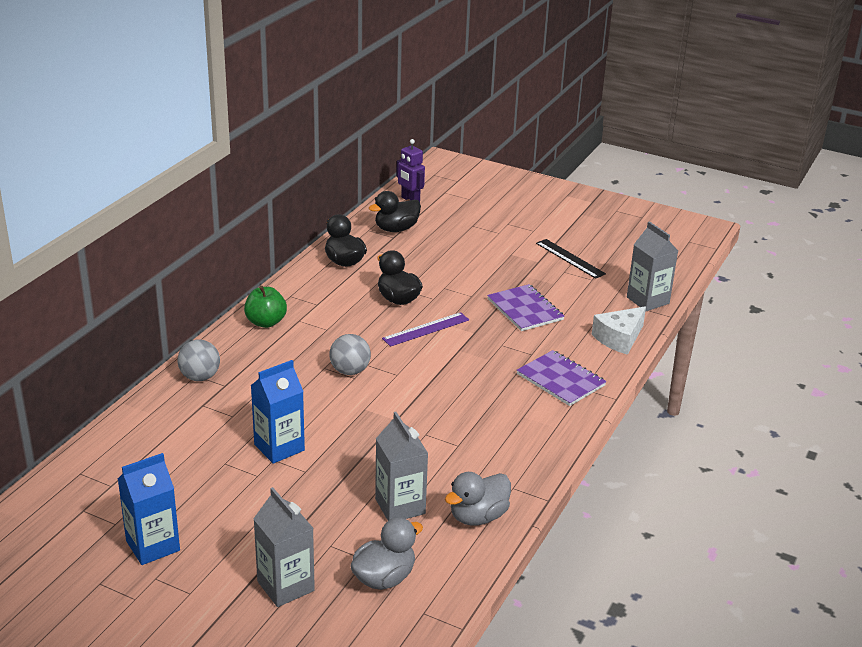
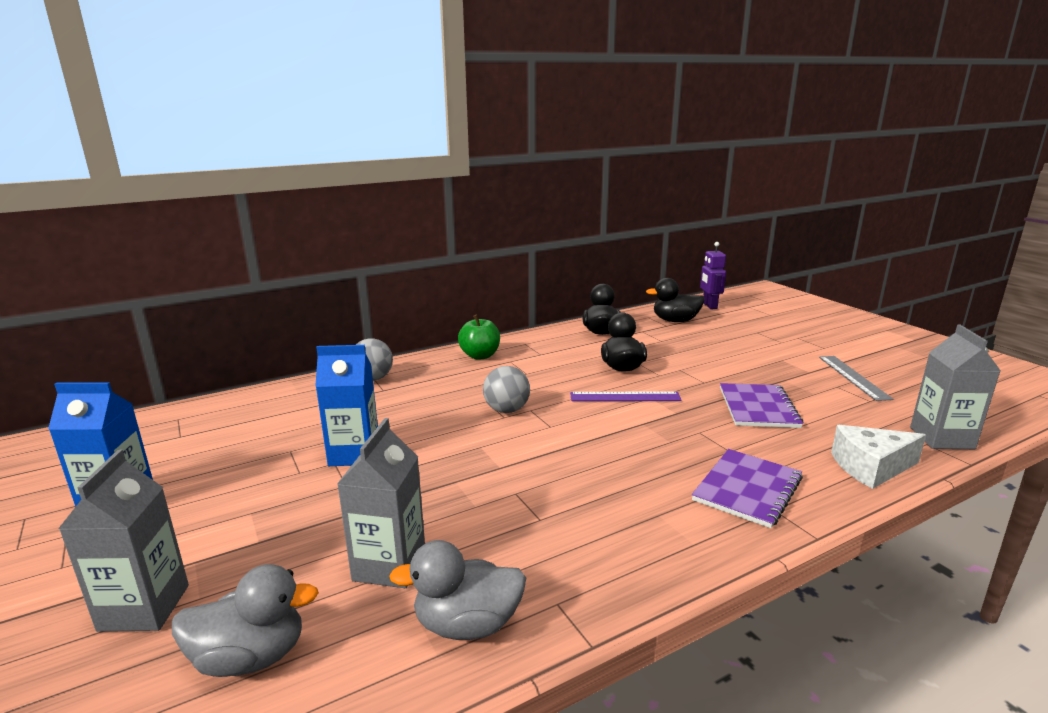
camera: 35 degrees right, 10 degrees down
(560, 380) = (747, 489): purple notebook -> purple notebook turned 45 degrees clockwise
(570, 258) = (853, 377): black ruler -> grey ruler

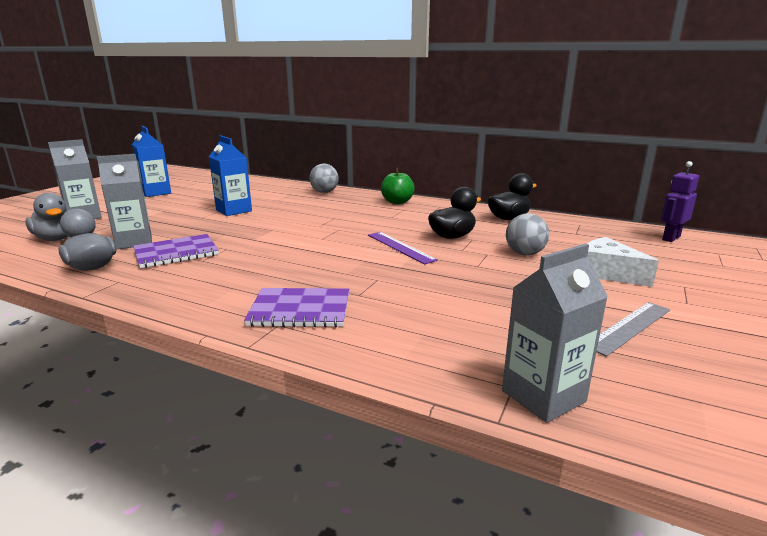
camera: 55 degrees right, 0 degrees up
(506, 410) = (328, 224): grey ball -> grey ball (524, 253)
(675, 321) = (594, 234): black duck -> none
(758, 407) = (460, 293): purple notebook -> purple notebook (176, 253)
(871, 467) = (405, 358): white cheese -> white cheese (607, 273)

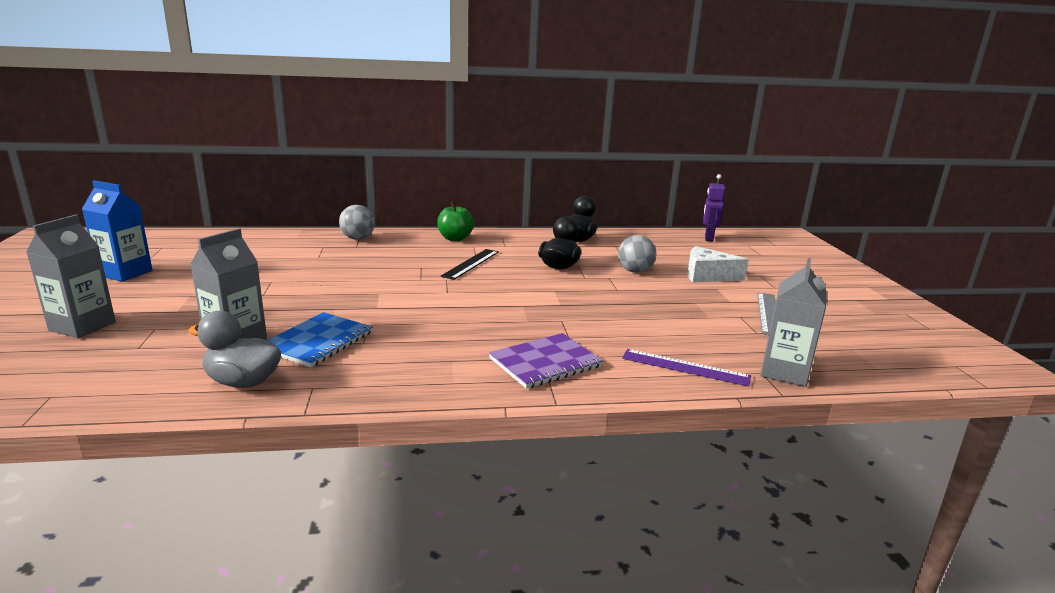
camera: 35 degrees left, 0 degrees up
(56, 239) = (108, 363): grey duck -> none
(176, 253) = (318, 341): purple notebook -> blue notebook
(234, 210) = (289, 279): blue carton -> none
(377, 221) = (471, 264): none -> black ruler
(400, 247) = (533, 286): purple ruler -> purple ruler (685, 367)

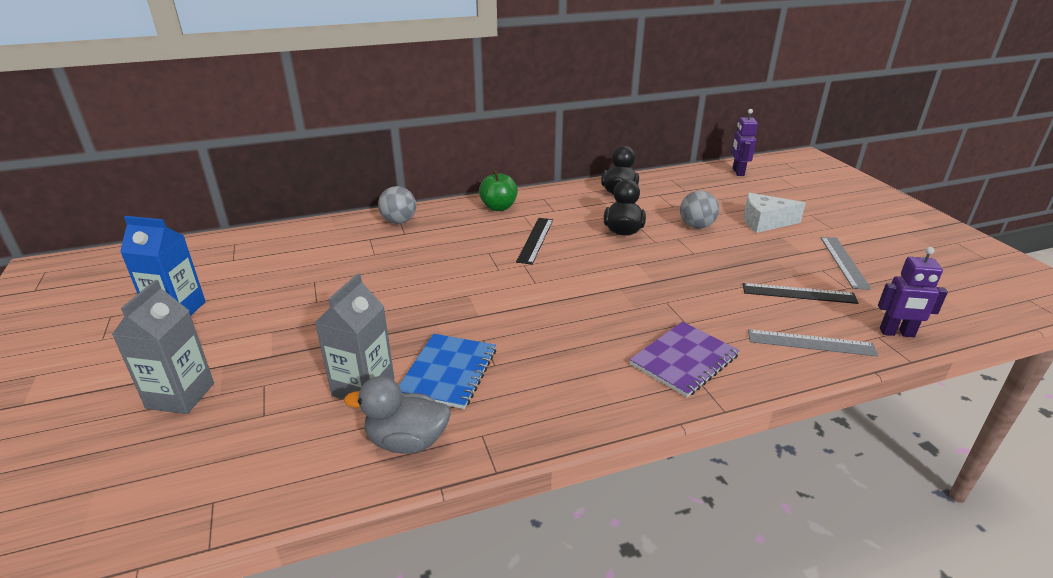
camera: 10 degrees left, 10 degrees up
(685, 367) = (811, 343): purple ruler -> grey ruler
(701, 330) = (798, 293): none -> black ruler
(784, 372) = (897, 333): grey carton -> purple robot

